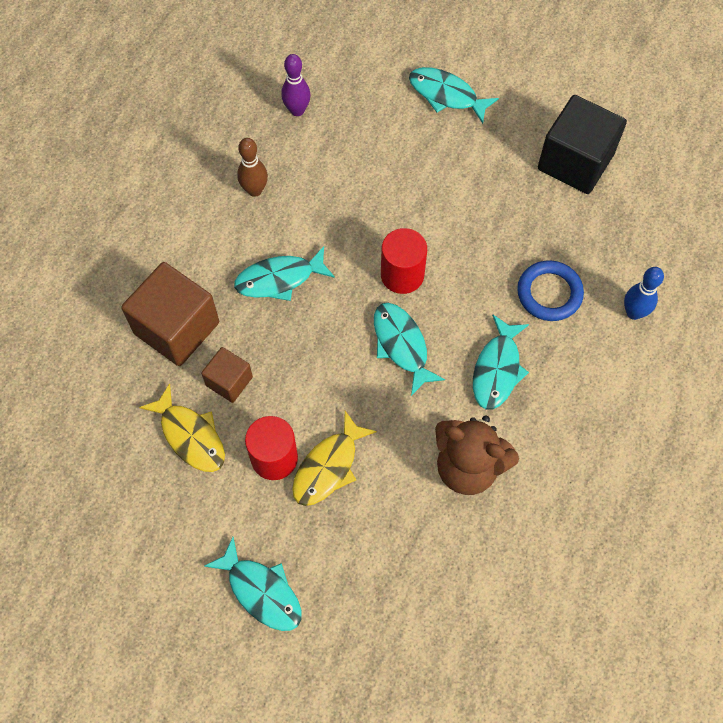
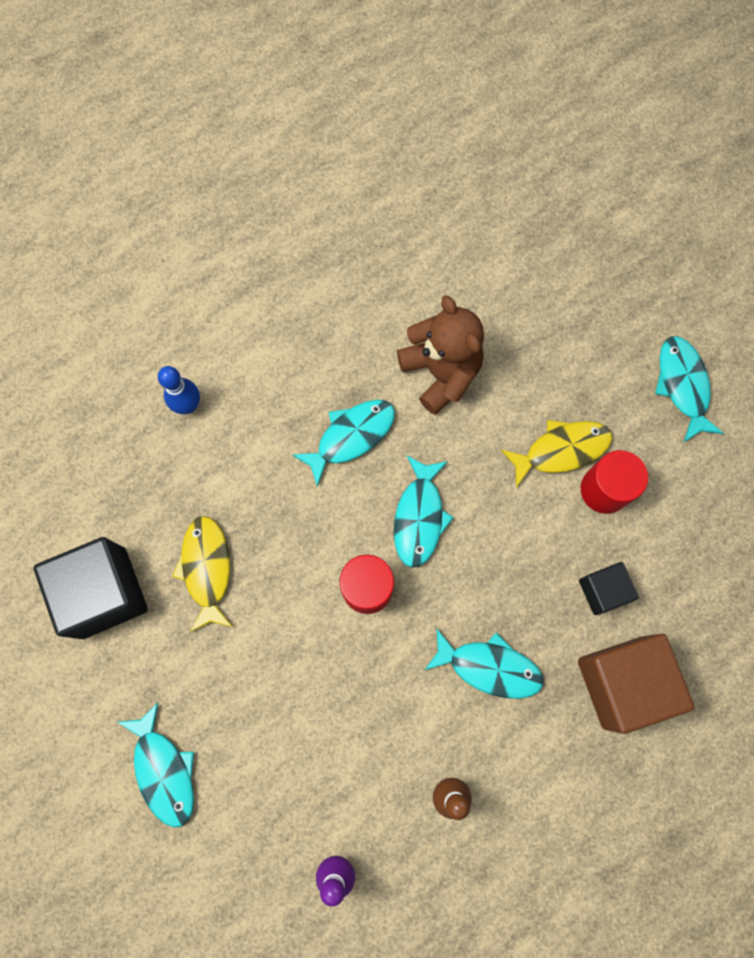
camera: 145 degrees left, 10 degrees up
(190, 436) = (669, 561): yellow fish -> yellow fish (207, 569)
(229, 381) = (603, 590): brown cube -> black cube
(549, 293) = (246, 475): blue ring -> none

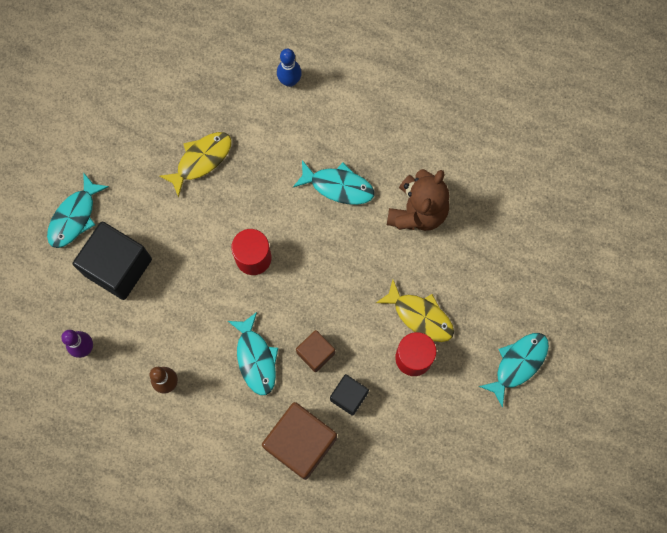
camera: 55 degrees right, 0 degrees up
(104, 592) = (148, 114): black cube -> black cube (118, 267)
(419, 517) = (317, 259): turquoise fish -> none
(528, 594) = (315, 353): none -> brown cube

